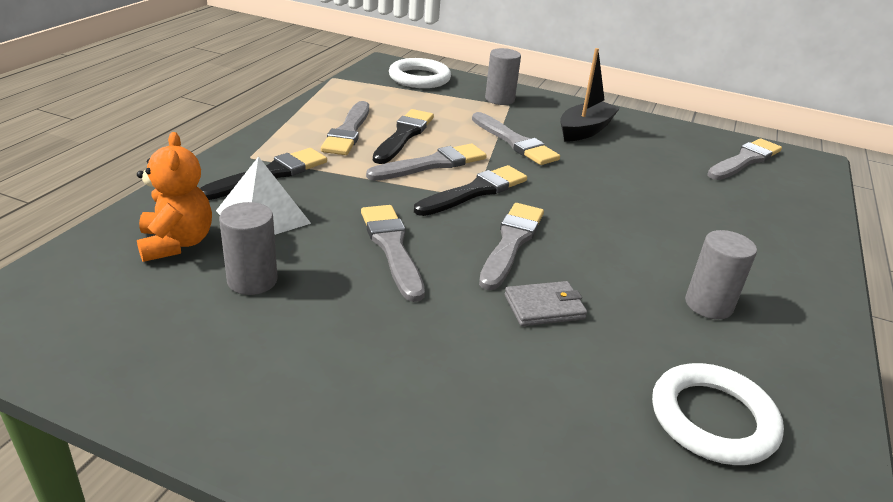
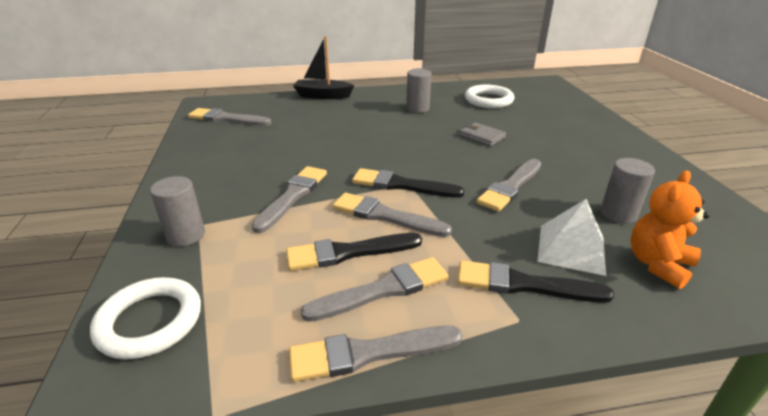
camera: 120 degrees left, 0 degrees up
(511, 243) = (443, 157): grey brush -> grey brush (368, 353)
(585, 130) = (229, 175): black boat -> black boat (322, 96)

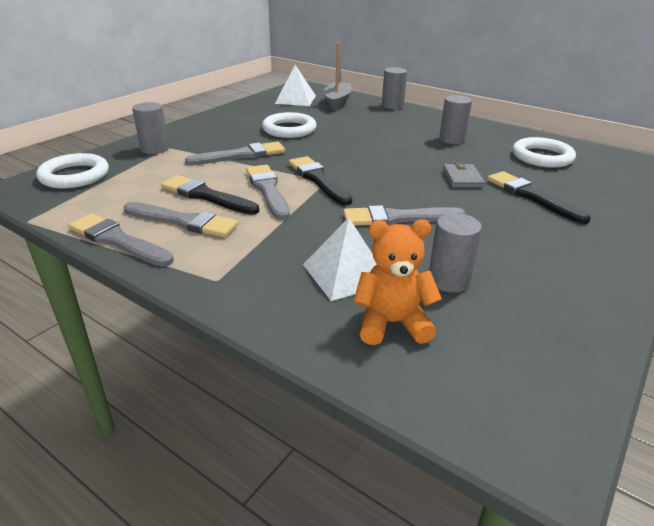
camera: 45 degrees right, 0 degrees up
(227, 119) = (295, 99): grey brush -> white pyramid
(271, 108) = (337, 102): none -> grey boat
(283, 150) = (289, 129): none -> white ring
(322, 96) = (392, 106): black boat -> grey cylinder
(524, 284) = (263, 268): black brush -> black brush (532, 196)

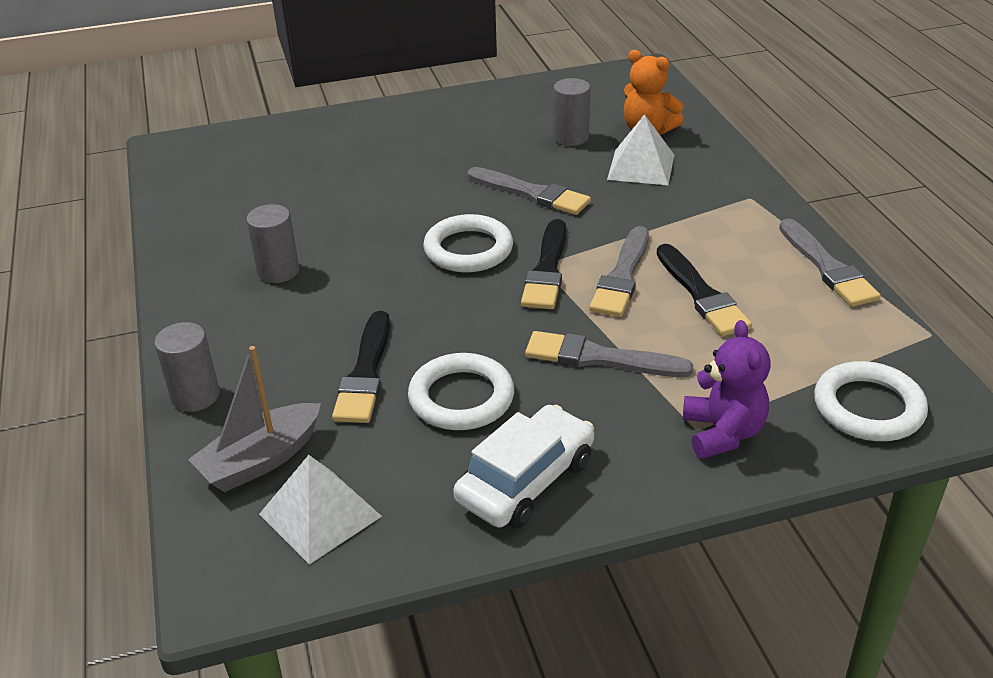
camera: 140 degrees left, 5 degrees up
(154, 149) = (723, 433): grey cylinder -> purple teddy bear
(183, 221) = (748, 267): grey brush -> none
(232, 120) = (526, 480): none -> white car
(462, 178) = (390, 210): grey wallet -> none
(532, 196) = (370, 168): black brush -> black brush (365, 373)
(542, 157) = (246, 203): white ring -> white ring (468, 249)

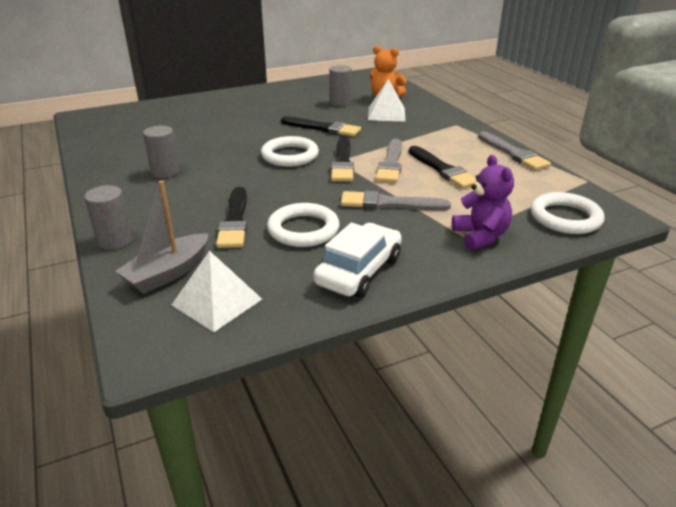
camera: 10 degrees left, 5 degrees down
(531, 193) = (323, 128): grey brush -> black brush

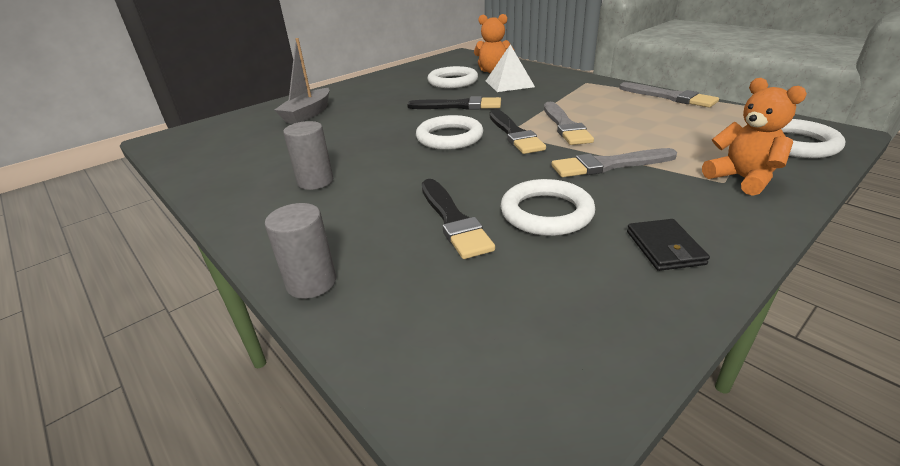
camera: 15 degrees left, 0 degrees up
(168, 273) = (425, 312): grey boat -> grey boat (308, 114)
(217, 302) = (531, 337): white pyramid -> none
(340, 103) = (453, 81): grey cylinder -> white ring
(359, 271) = (664, 248): white car -> black wallet
(442, 169) = (623, 122): black brush -> none
(480, 236) = (742, 179): purple teddy bear -> orange teddy bear

